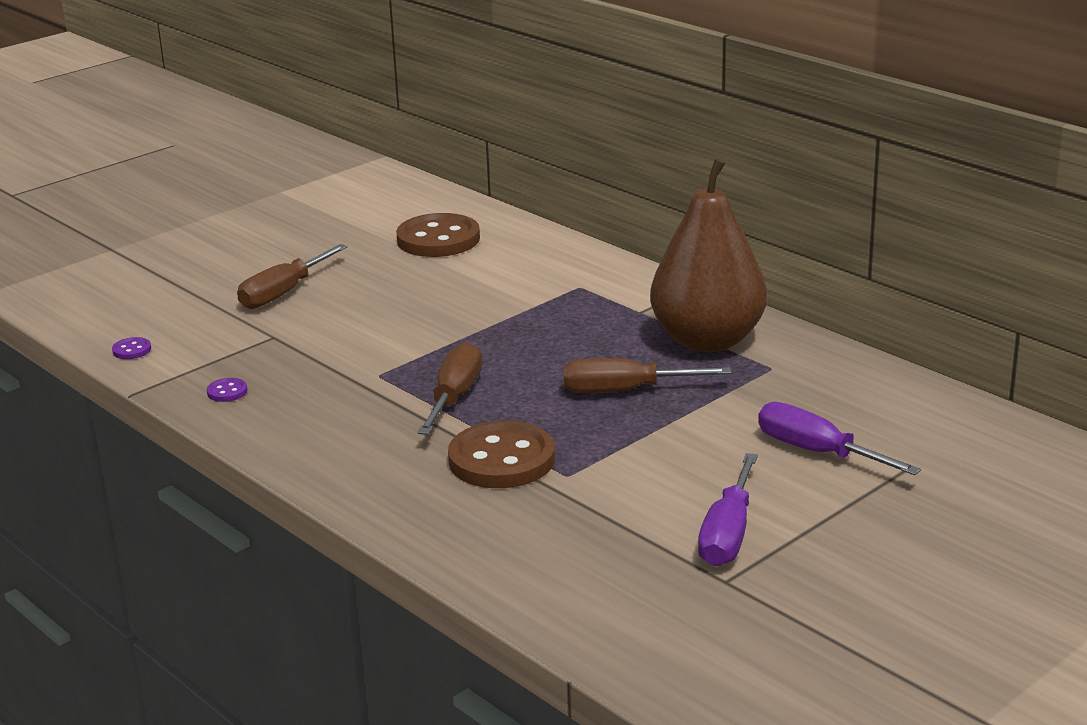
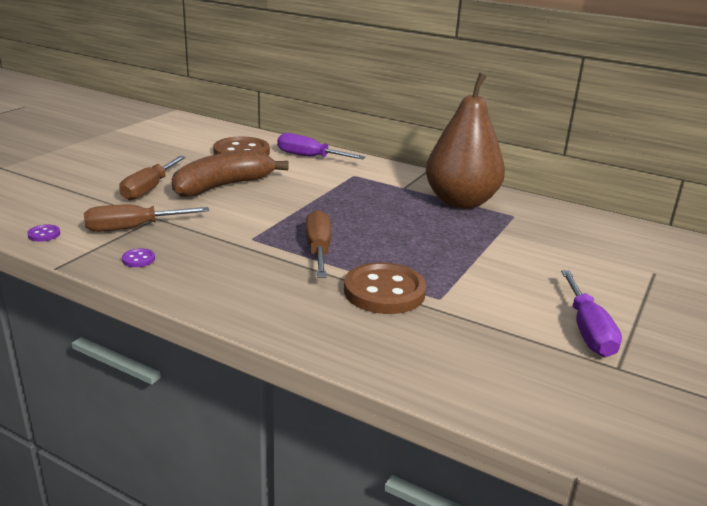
camera: 20 degrees left, 0 degrees up
(384, 294) = (224, 186): none -> brown banana
(625, 391) = (433, 236): brown screwdriver -> brown screwdriver (132, 228)
(817, 452) = (591, 266): purple screwdriver -> purple screwdriver (309, 157)

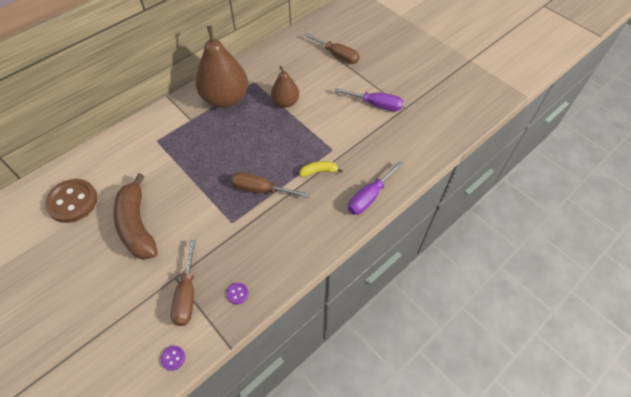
camera: 70 degrees left, 30 degrees up
(149, 189) = (118, 278): brown screwdriver -> brown screwdriver (337, 55)
(309, 157) = (107, 158): purple screwdriver -> purple screwdriver (369, 197)
(384, 291) = (319, 171): brown button -> yellow banana
(500, 244) = (285, 102): none -> brown pear

